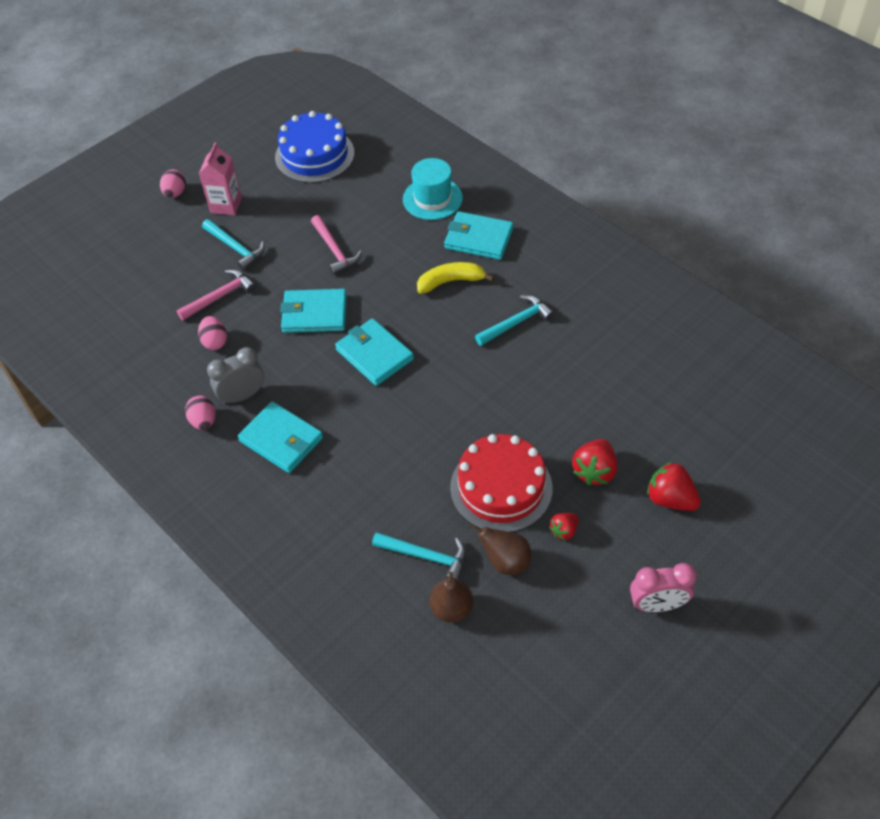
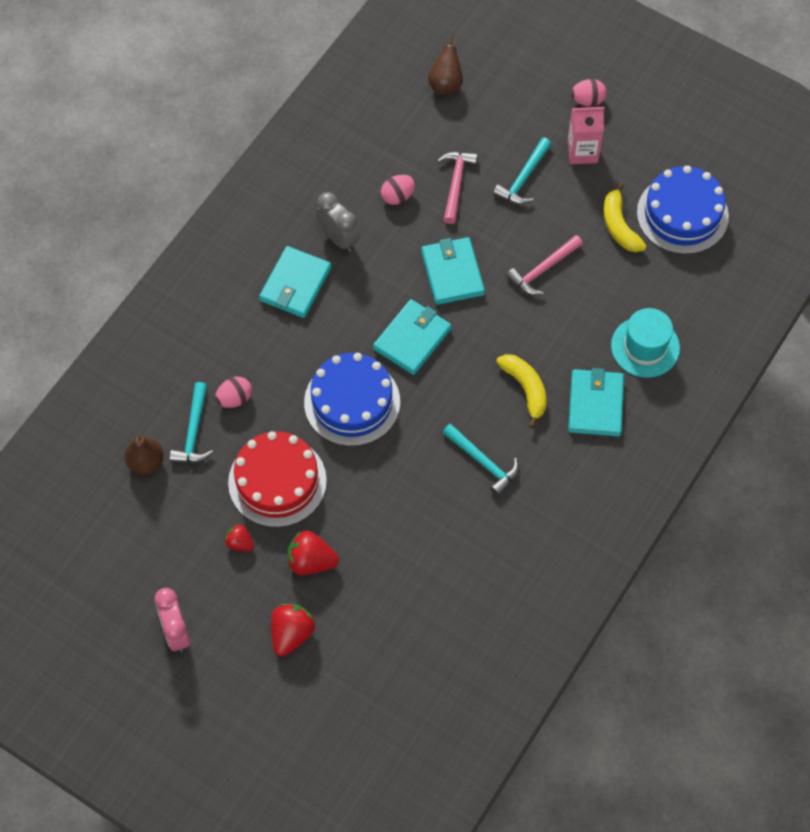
camera: 75 degrees right, 10 degrees up
(204, 421) = (303, 215): pink egg -> pink egg (234, 399)
(220, 296) = (455, 184): pink hammer -> pink hammer turned 120 degrees counterclockwise
(310, 194) = (619, 226): none -> yellow banana
(428, 412) = (352, 402): none -> blue cake
(505, 561) = (199, 498): brown pear -> brown pear (445, 85)

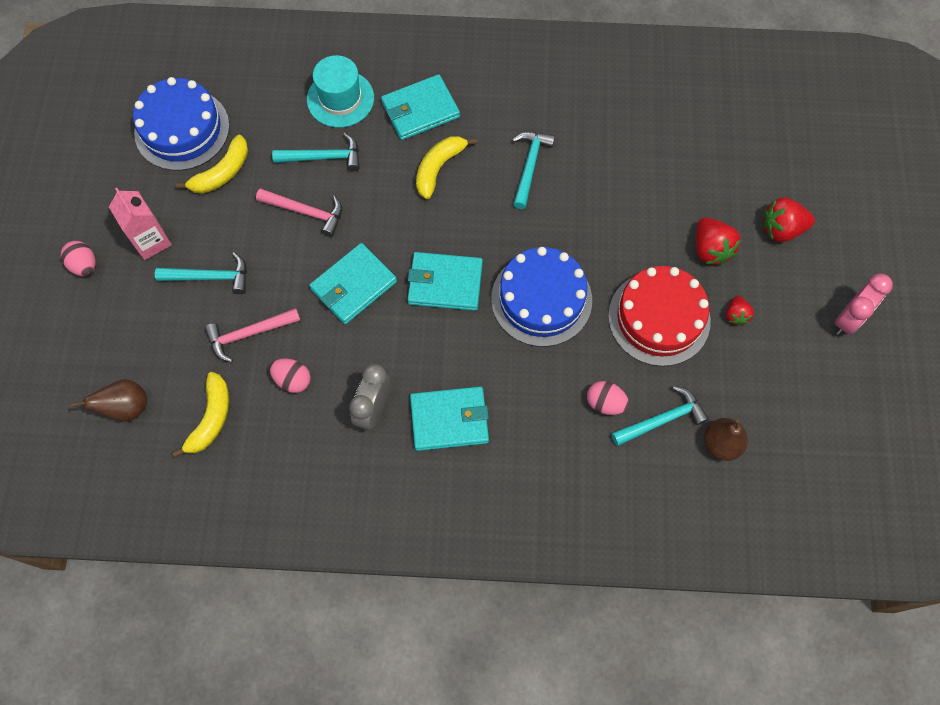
camera: 120 degrees left, 5 degrees up
(402, 132) = (211, 418): none -> yellow banana
(590, 306) = (323, 157): none -> turquoise hammer

